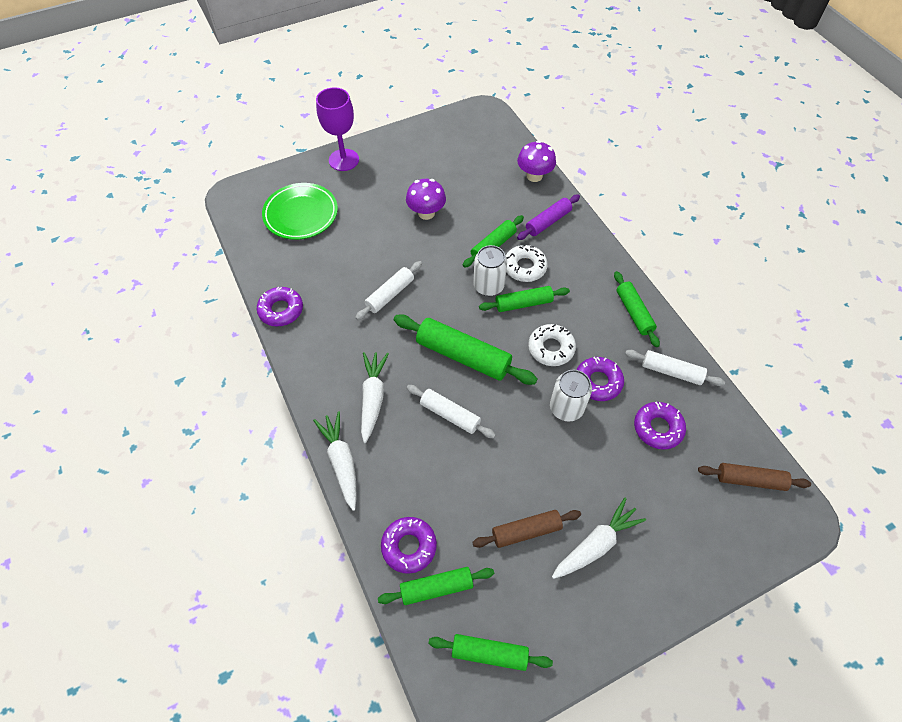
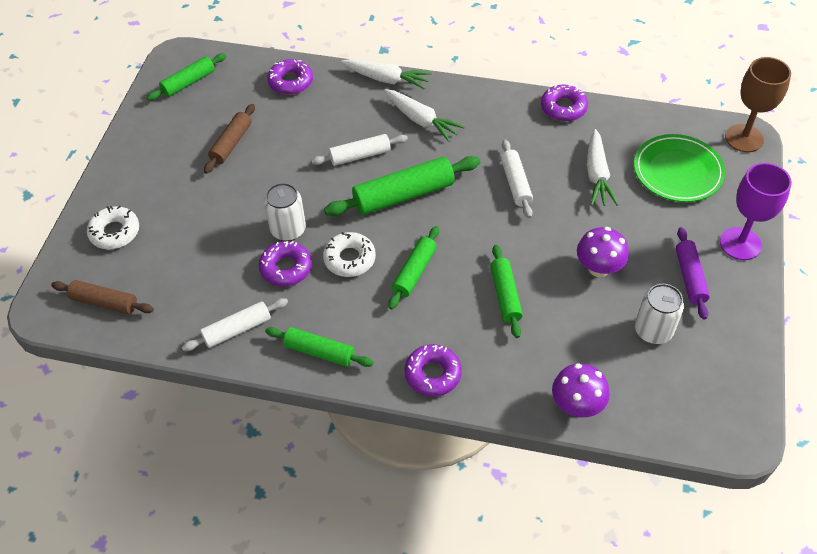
camera: 130 degrees right, 5 degrees down
(237, 195) = (744, 138): none -> brown goblet
(436, 588) = (251, 80): green rolling pin -> none
(488, 286) = (459, 259): white can -> white can (653, 330)
(524, 267) = (455, 302): white donut -> white donut (115, 232)
(548, 222) = (495, 366): purple rolling pin -> purple rolling pin (690, 277)
(596, 544) = (180, 174): white carrot -> white carrot (597, 175)
(658, 428) = (206, 277): purple donut -> purple donut (433, 374)
(750, 480) = (104, 302): brown rolling pin -> brown rolling pin turned 60 degrees clockwise

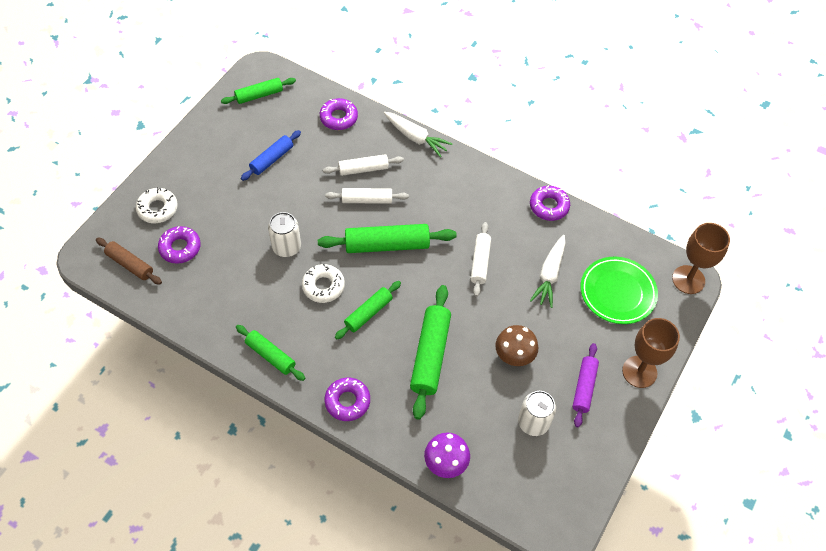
camera: 15 degrees right, 5 degrees up
(231, 143) = (272, 159): brown rolling pin -> blue rolling pin
(237, 329) = (217, 318): white rolling pin -> white rolling pin (363, 169)
(286, 268) = (272, 279): purple donut -> purple donut (180, 248)
(421, 120) = (428, 183): white carrot -> none
(505, 295) = (430, 355): green rolling pin -> green rolling pin, size x1.61
(598, 268) = (514, 356): purple mushroom -> brown mushroom
(740, 243) = (639, 372): purple goblet -> brown goblet

